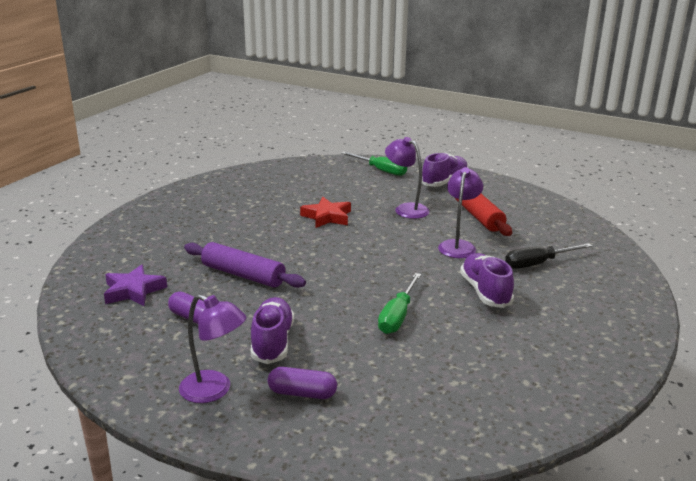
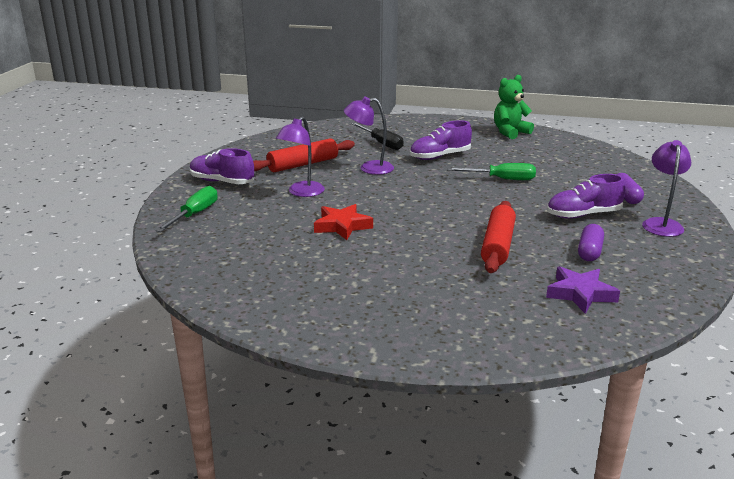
camera: 105 degrees left, 0 degrees up
(243, 275) = (498, 245): purple rolling pin -> red rolling pin
(580, 370) = (510, 132): none -> green teddy bear

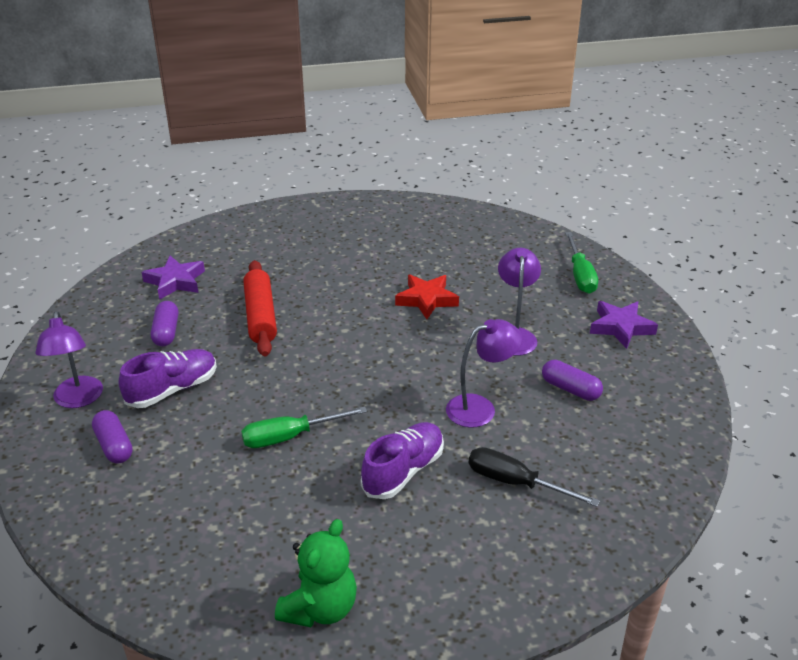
camera: 155 degrees right, 10 degrees up
(222, 182) = (621, 327): purple shoe -> purple star
(303, 164) = (570, 389): red rolling pin -> purple capsule

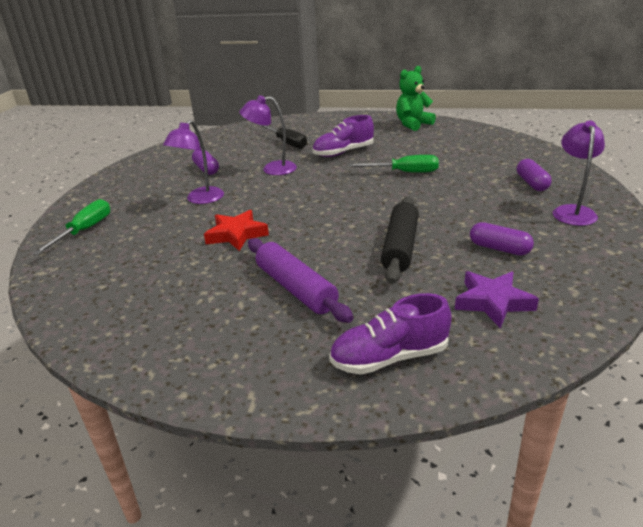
camera: 155 degrees left, 5 degrees down
(166, 332) = (499, 249): purple capsule -> purple capsule turned 75 degrees counterclockwise
(172, 389) = (489, 206): purple shoe -> purple shoe (389, 357)
(260, 316) = (400, 247): red rolling pin -> black rolling pin
(332, 263) = (295, 288): none -> purple rolling pin
(621, 327) = (121, 192): purple star -> none

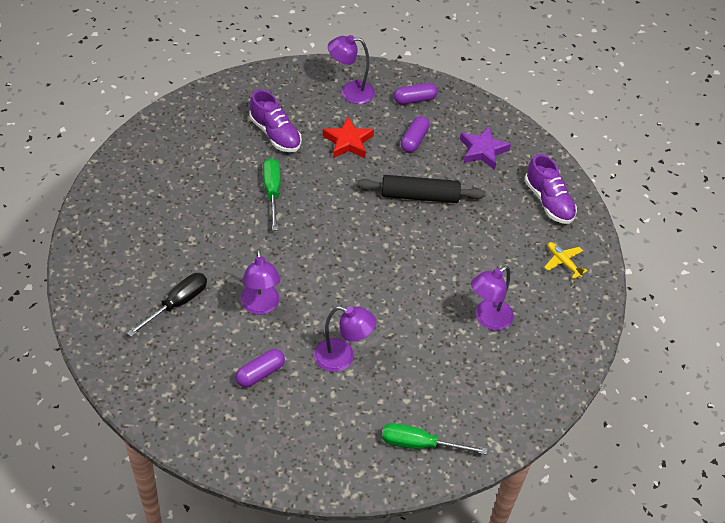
camera: 105 degrees left, 20 degrees up
(199, 280) = (488, 319): none -> purple lamp
(236, 234) = (412, 309): red star -> red star (348, 142)
(264, 356) = (563, 262): none -> yellow plane
(295, 288) = (487, 255): purple rolling pin -> none
(343, 152) = (214, 245): purple shoe -> purple shoe (275, 134)
(413, 124) = (124, 183): green teddy bear -> none
(532, 183) = (297, 107): purple capsule -> purple capsule (415, 100)

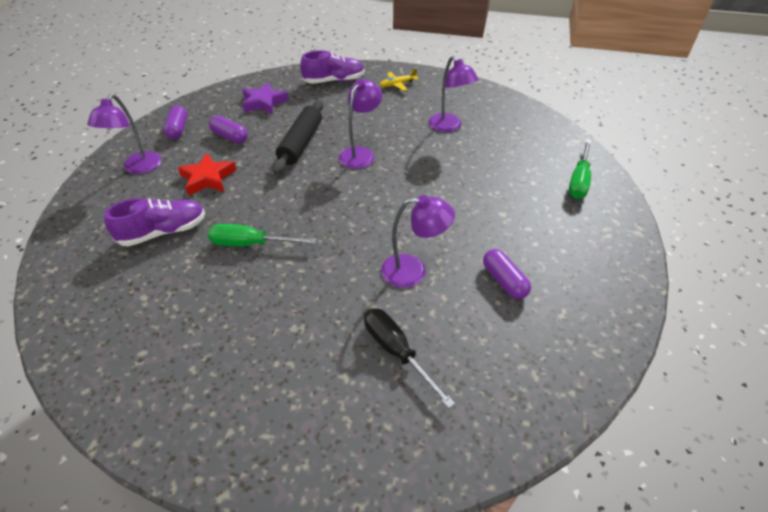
camera: 75 degrees left, 5 degrees down
(342, 358) = (485, 216): purple lamp -> purple lamp (360, 153)

